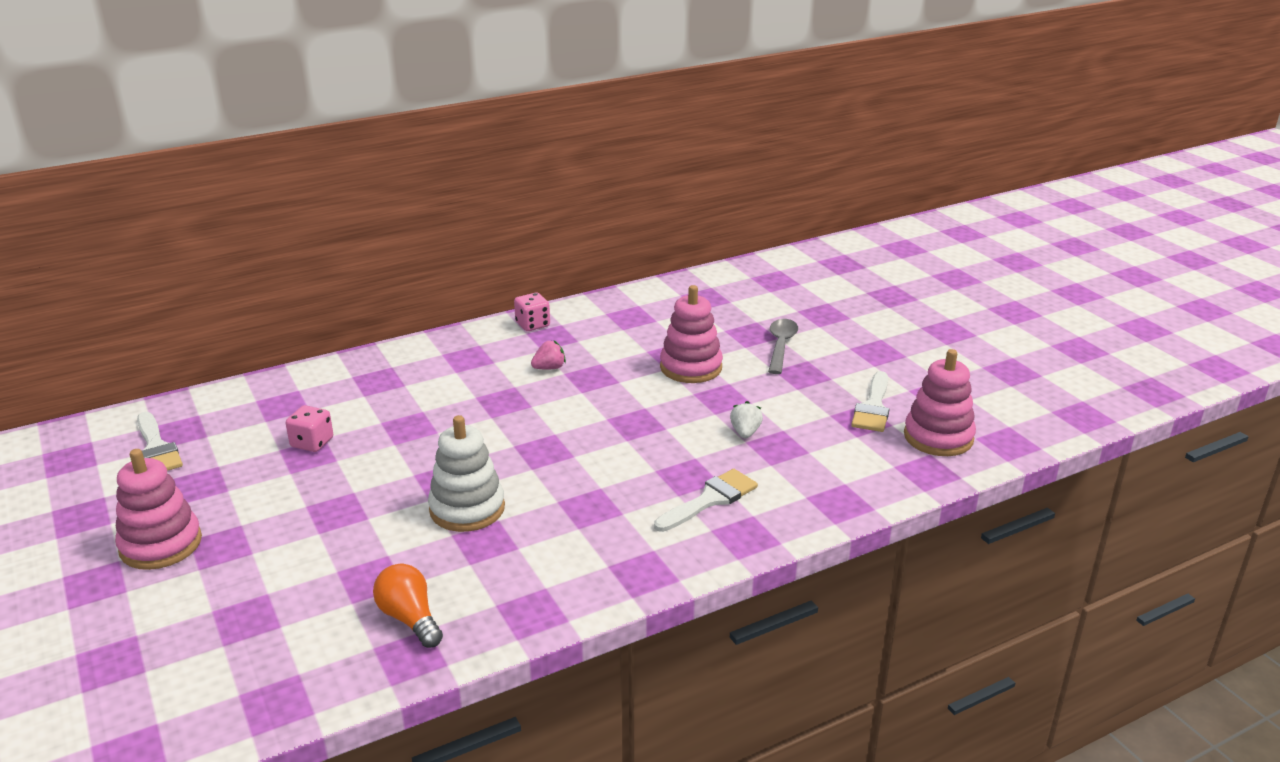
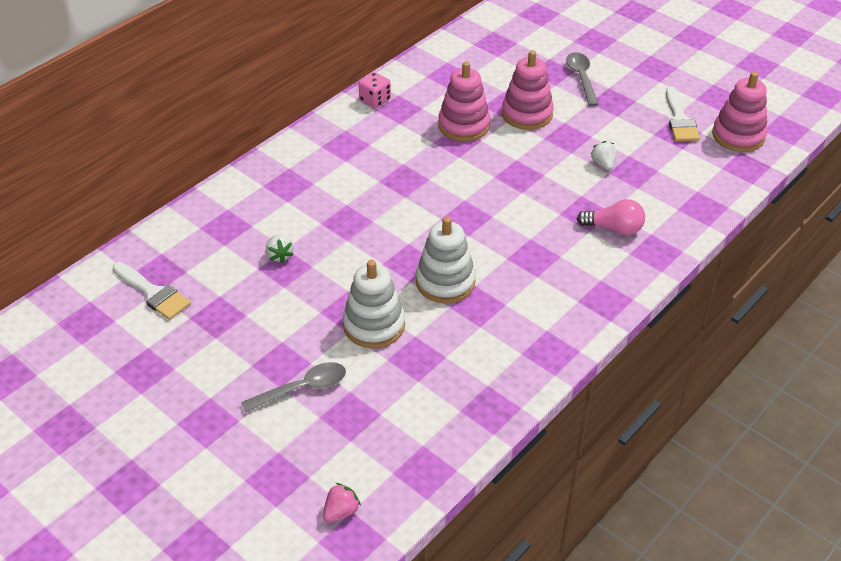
camera: 20 degrees left, 15 degrees up
(161, 544) = (232, 375): pink stacking toy -> pink stacking toy (464, 125)
(220, 576) = (302, 388): none -> grey spoon
(312, 443) = (280, 255): pink dice -> white strawberry
(352, 533) = (374, 325): none -> white stacking toy
(410, 618) = (469, 381): orange light bulb -> none
(549, 368) = (418, 140): pink strawberry -> pink strawberry (341, 511)
(710, 499) = (614, 228): white brush -> pink light bulb

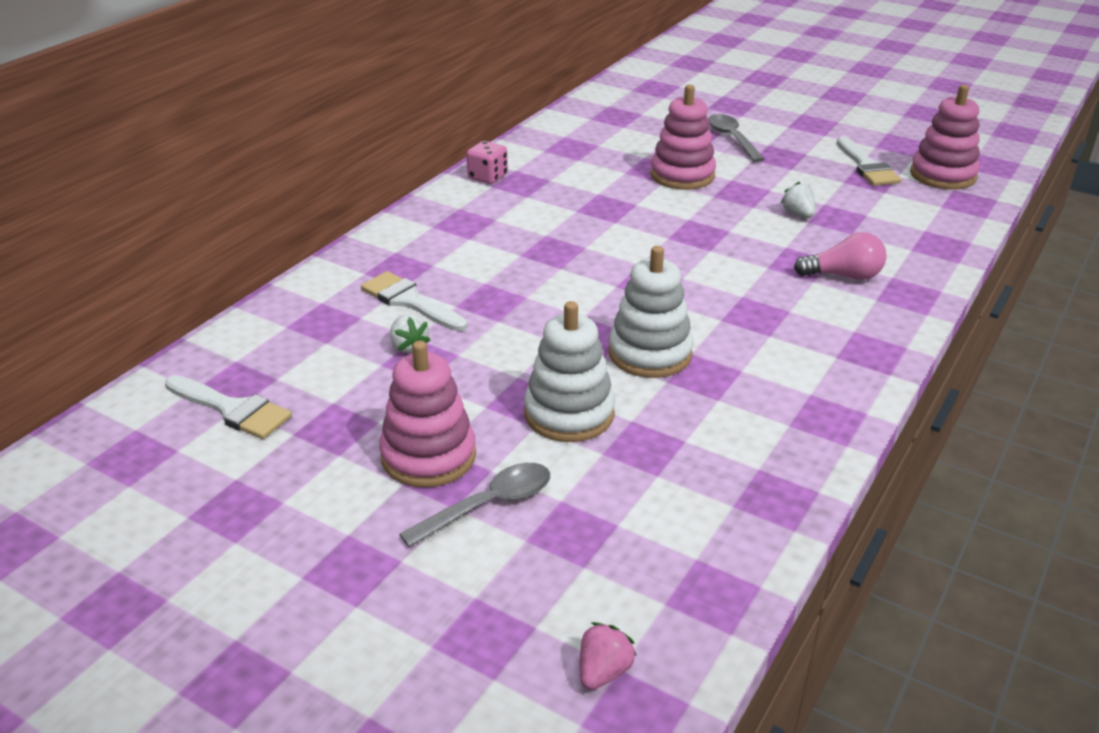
camera: 10 degrees left, 10 degrees down
(289, 215) = (409, 301): none -> white brush
(464, 125) = (609, 192): pink stacking toy -> pink stacking toy (428, 456)

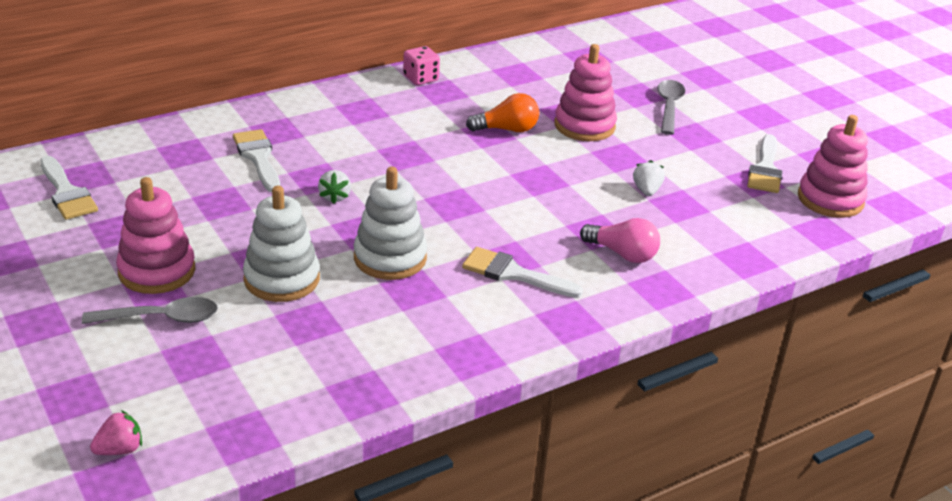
camera: 25 degrees right, 0 degrees up
(409, 346) = (223, 191): white strawberry -> white strawberry (335, 197)
(619, 199) = (507, 129): none -> orange light bulb
(776, 327) = (513, 274): none -> white brush

